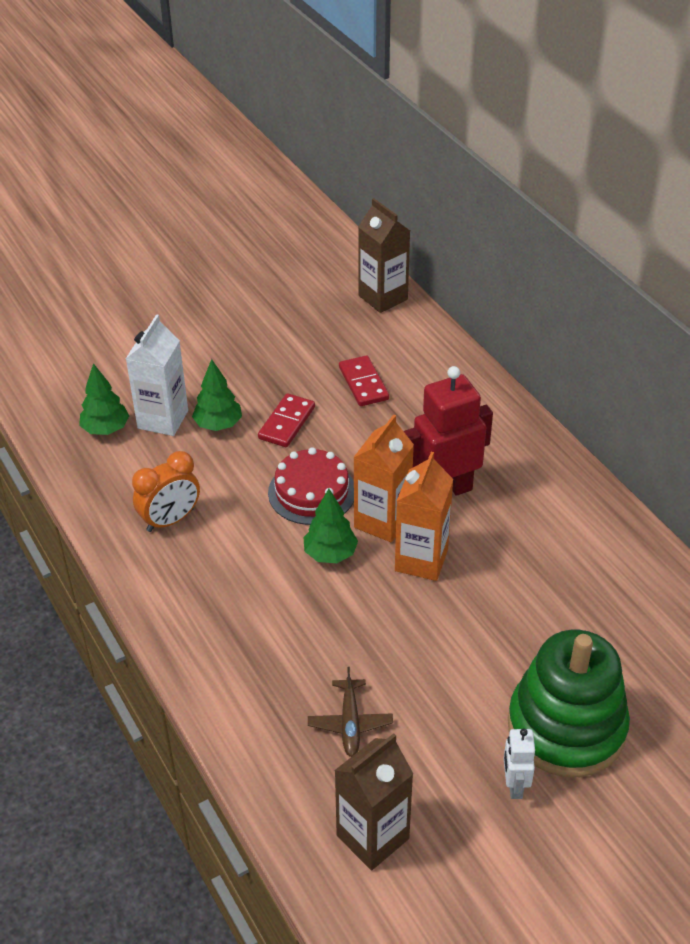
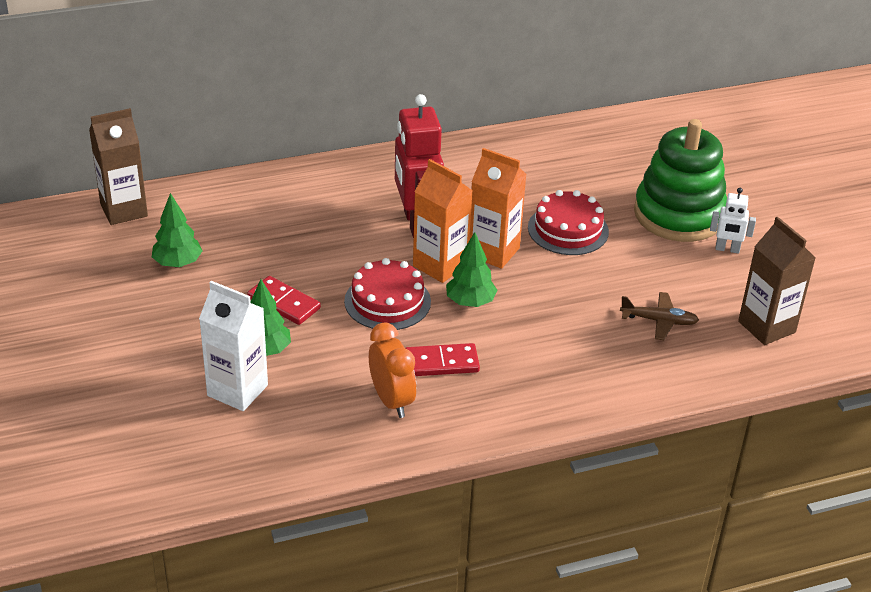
camera: 80 degrees left, 5 degrees down
(106, 429) = (232, 437): green tree -> green tree (177, 263)
(363, 383) = (250, 245): red domino -> red domino (441, 363)
(488, 620) = (568, 229): none -> red cake

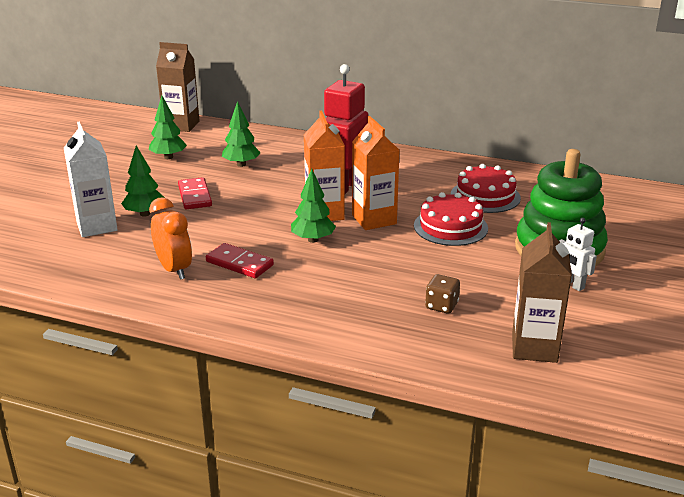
camera: 40 degrees right, 10 degrees down
(273, 238) = (241, 164): none -> green tree
(387, 301) = (259, 218): red cake -> red cake (485, 196)
(391, 401) = (174, 269): orange clock -> orange clock turned 45 degrees counterclockwise
(659, 321) = (441, 306): brown plane -> brown dice

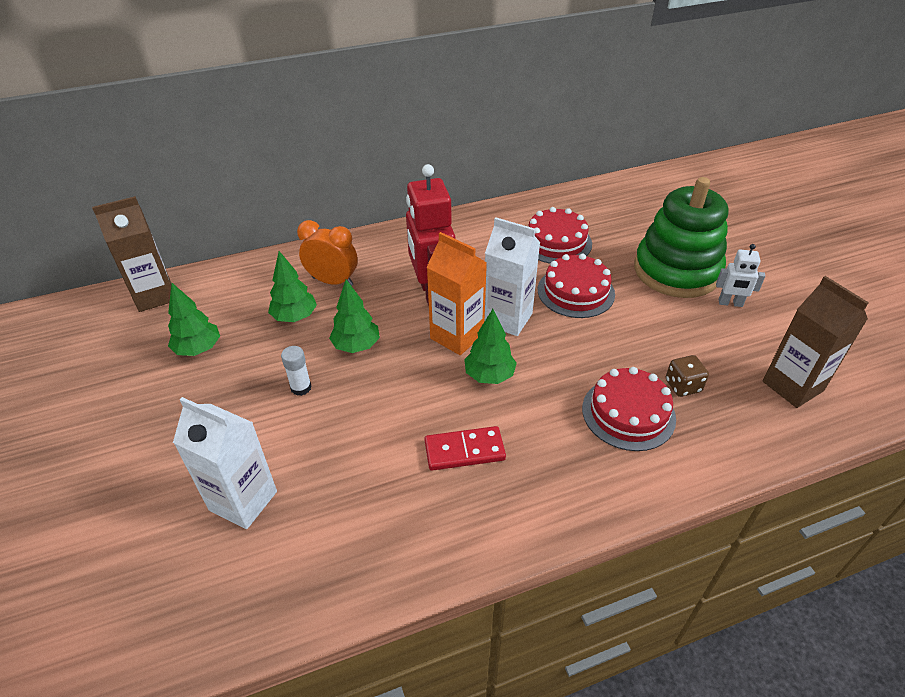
camera: 40 degrees left, 15 degrees up
(145, 214) = (277, 446): green tree -> green tree (356, 346)
(174, 269) = (412, 504): orange clock -> orange clock (332, 281)
(195, 196) = (301, 388): red domino -> white glue stick
(374, 219) = (507, 319): orange carton -> white carton
(374, 298) = (628, 413): none -> red cake

